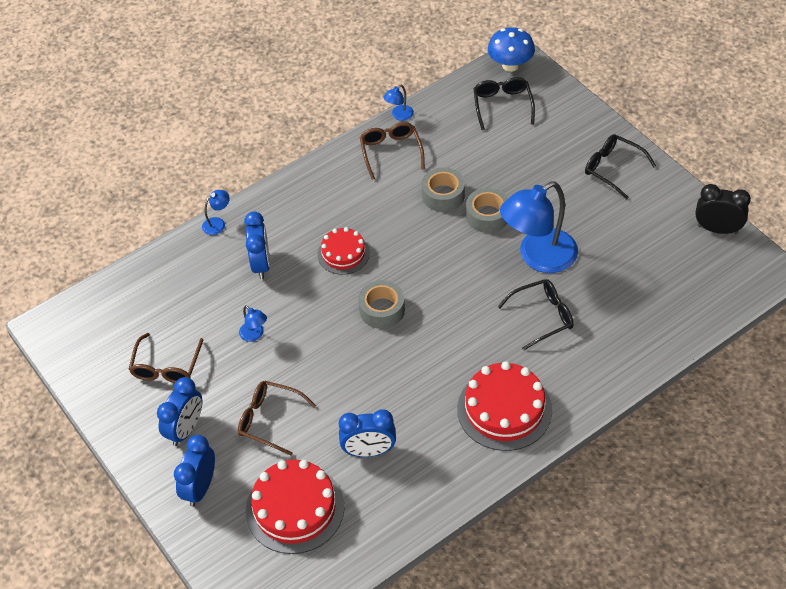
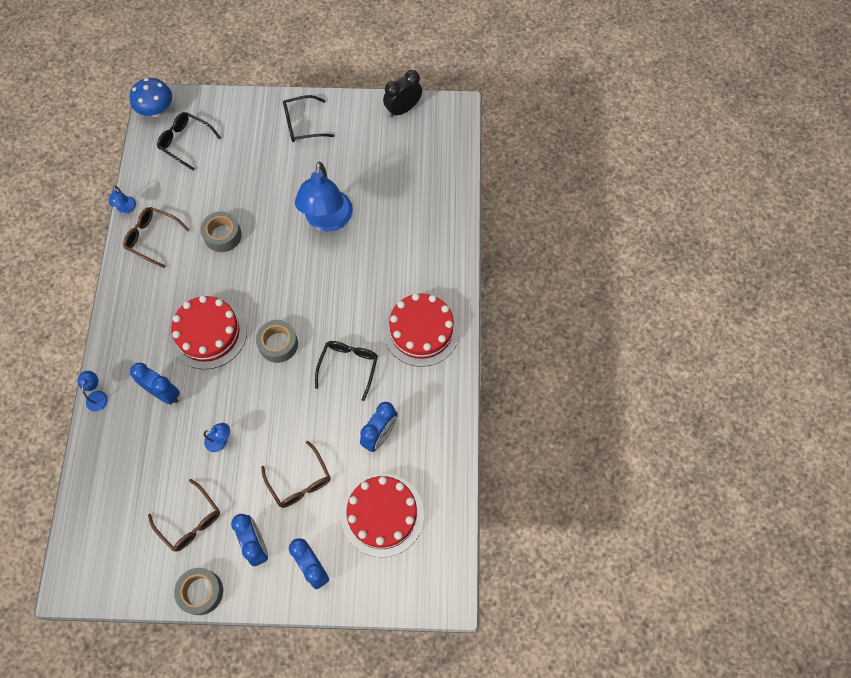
camera: 55 degrees left, 15 degrees up
(270, 420) = (299, 481): brown glasses -> brown glasses turned 90 degrees counterclockwise
(343, 253) = (208, 333): red cake -> red cake, size x1.65
(487, 216) = (266, 223): grey tape -> grey tape (201, 592)
(542, 317) = (374, 254): black glasses -> black glasses (348, 367)

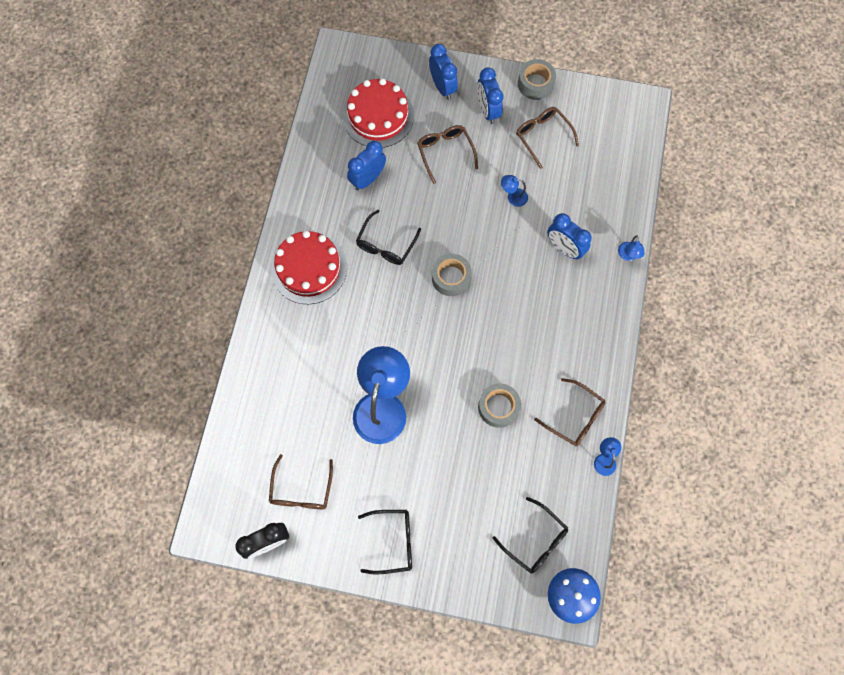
camera: 170 degrees left, 5 degrees up
(208, 333) = (519, 300): red cake -> none
(385, 148) = (301, 490): none -> brown glasses

